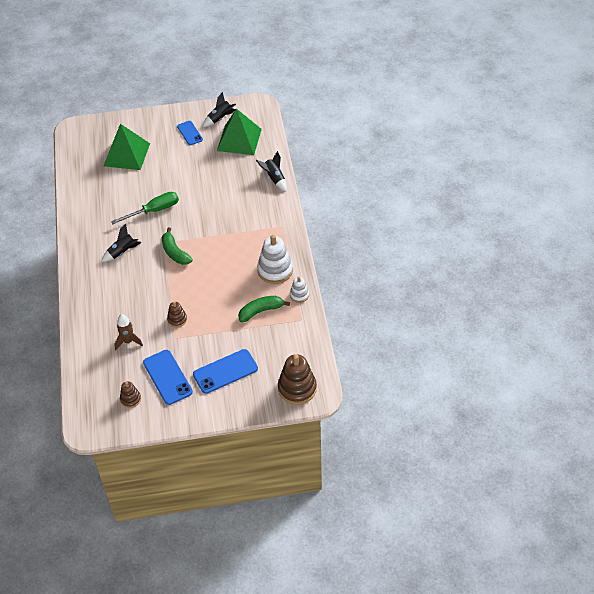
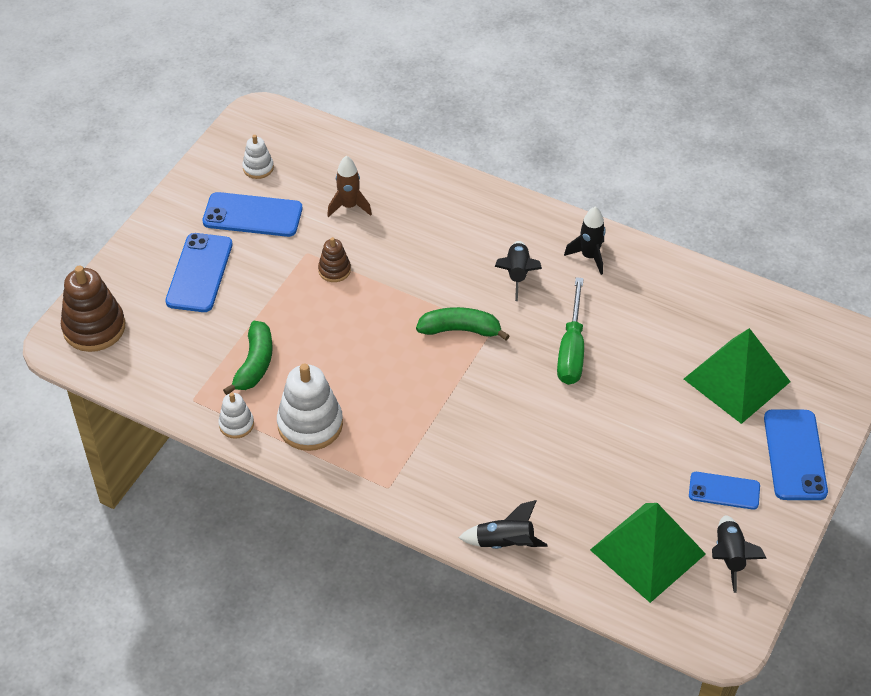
camera: 125 degrees right, 0 degrees up
(89, 234) = (589, 256): none -> black rocket
(130, 399) = (258, 168): brown stacking toy -> white stacking toy
(153, 122) = (794, 455): none -> blue phone

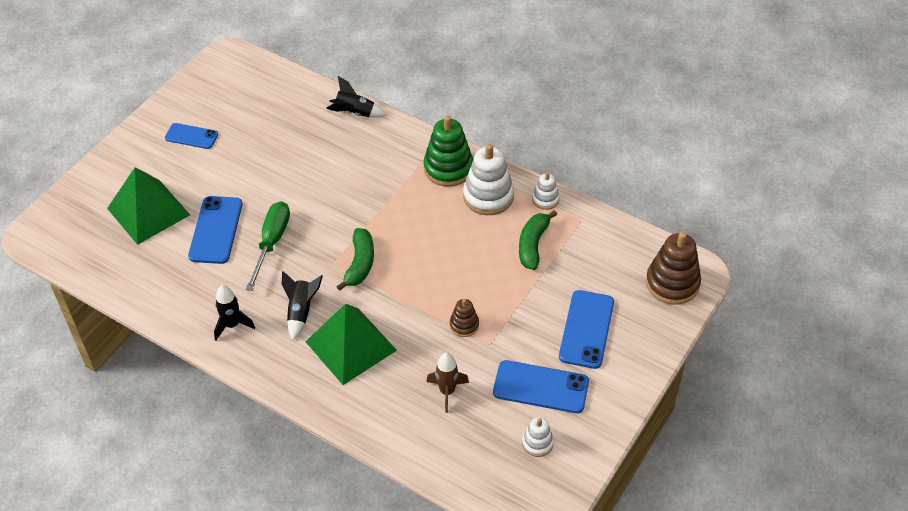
camera: 175 degrees left, 0 degrees up
(364, 462) = (448, 168): none -> green stacking toy
(460, 330) = (360, 264): green banana -> green banana turned 90 degrees counterclockwise
(647, 551) = (259, 103): green pyramid -> green pyramid (351, 346)
(729, 557) = (204, 98): black rocket -> none
(794, 455) = (130, 156): blue phone -> blue phone (216, 230)

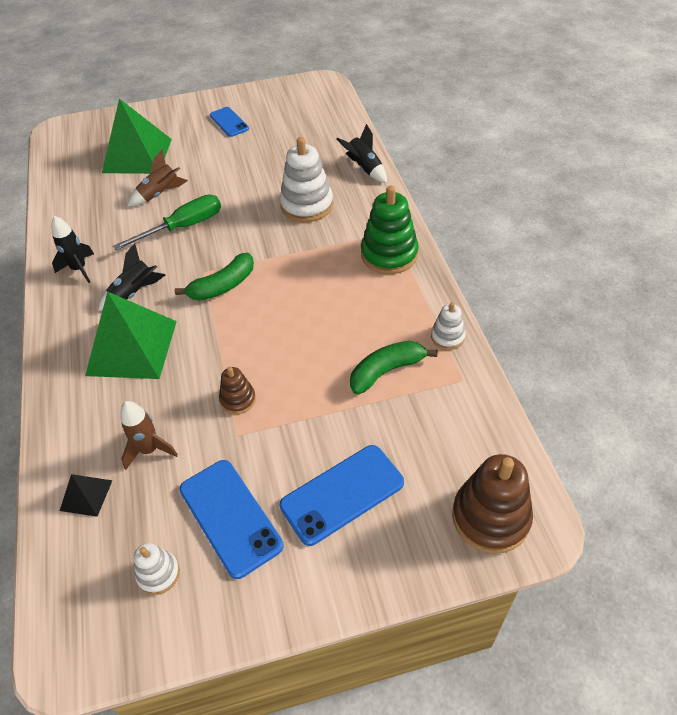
camera: 45 degrees right, 0 degrees up
(216, 230) = (160, 194): blue phone -> brown rocket
(442, 443) = (86, 495): none -> black pyramid
(488, 196) = (396, 300): white stacking toy -> white stacking toy (307, 205)

